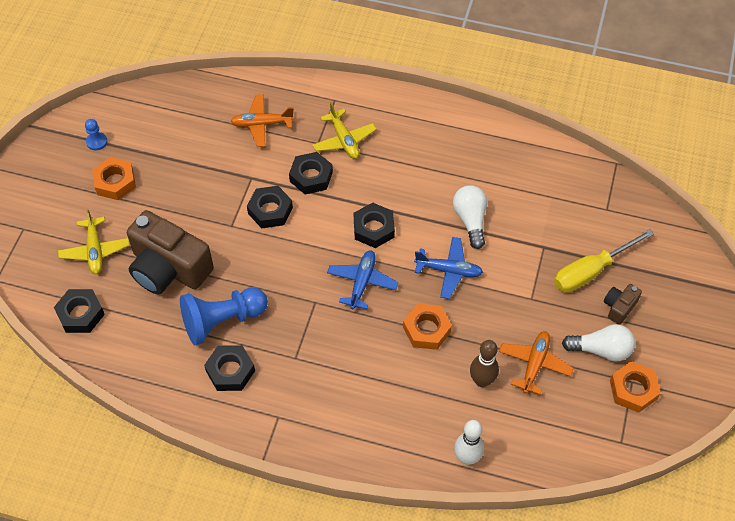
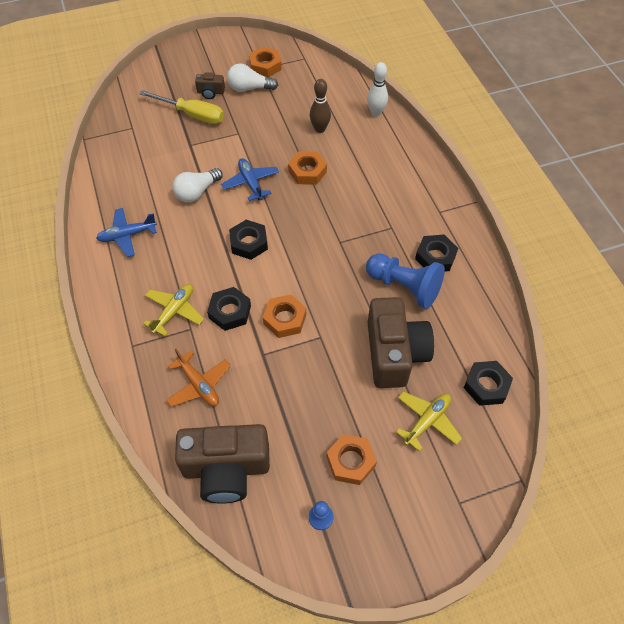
camera: 125 degrees left, 0 degrees up
(181, 108) = (226, 469): none -> brown camera
(270, 210) = (285, 319): black nut -> orange nut
(362, 282) = (301, 224): blue plane -> blue plane (127, 235)
(534, 364) = (286, 111): orange plane -> none
(601, 350) = (249, 88): white light bulb -> white light bulb turned 60 degrees counterclockwise

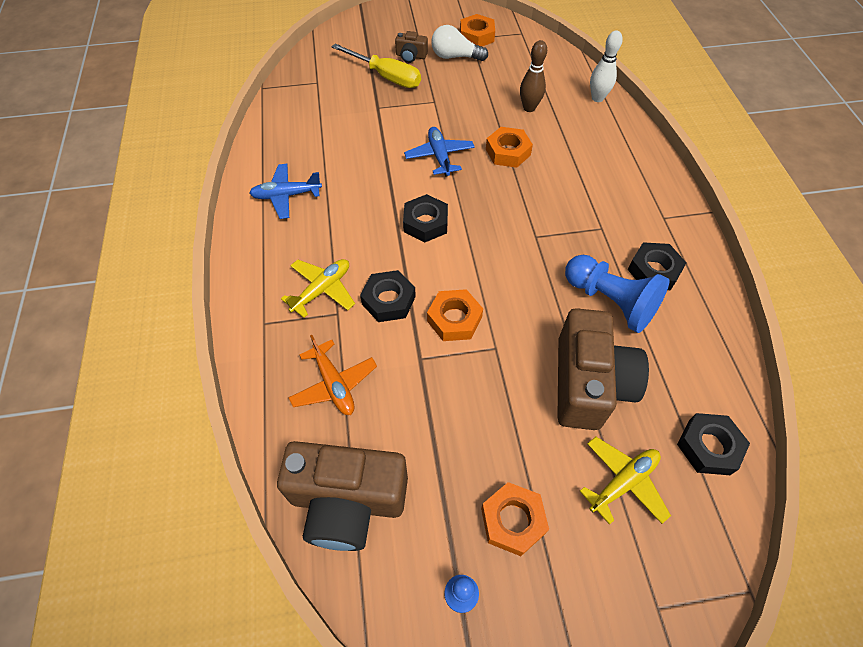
camera: 10 degrees right, 0 degrees up
(197, 192) = (376, 158): white light bulb -> none

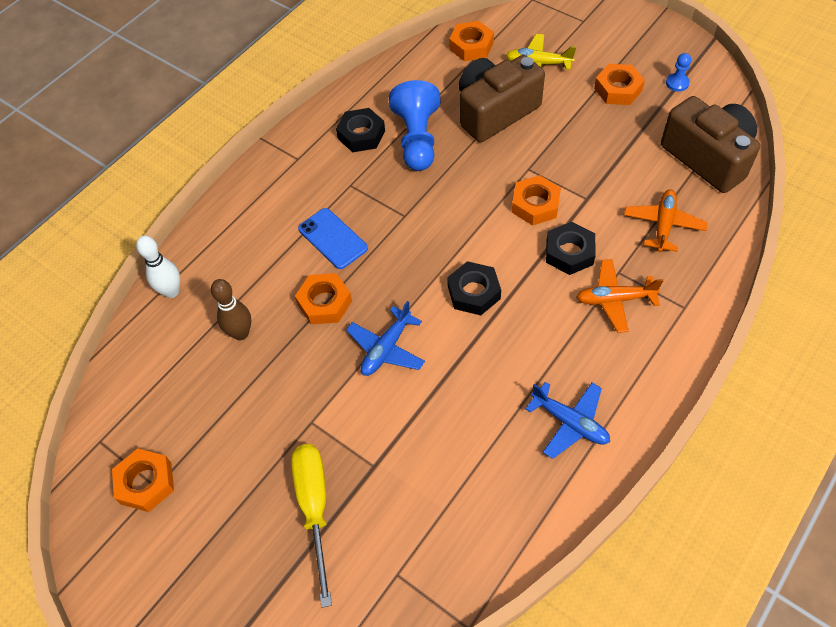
camera: 130 degrees left, 0 degrees up
(322, 290) = (614, 299): yellow plane -> orange plane
(411, 56) = (251, 518): brown camera -> none
(455, 57) = (210, 470): white light bulb -> none
(558, 187) = (332, 238): none -> blue phone
(708, 447) = (471, 46): black nut -> orange nut

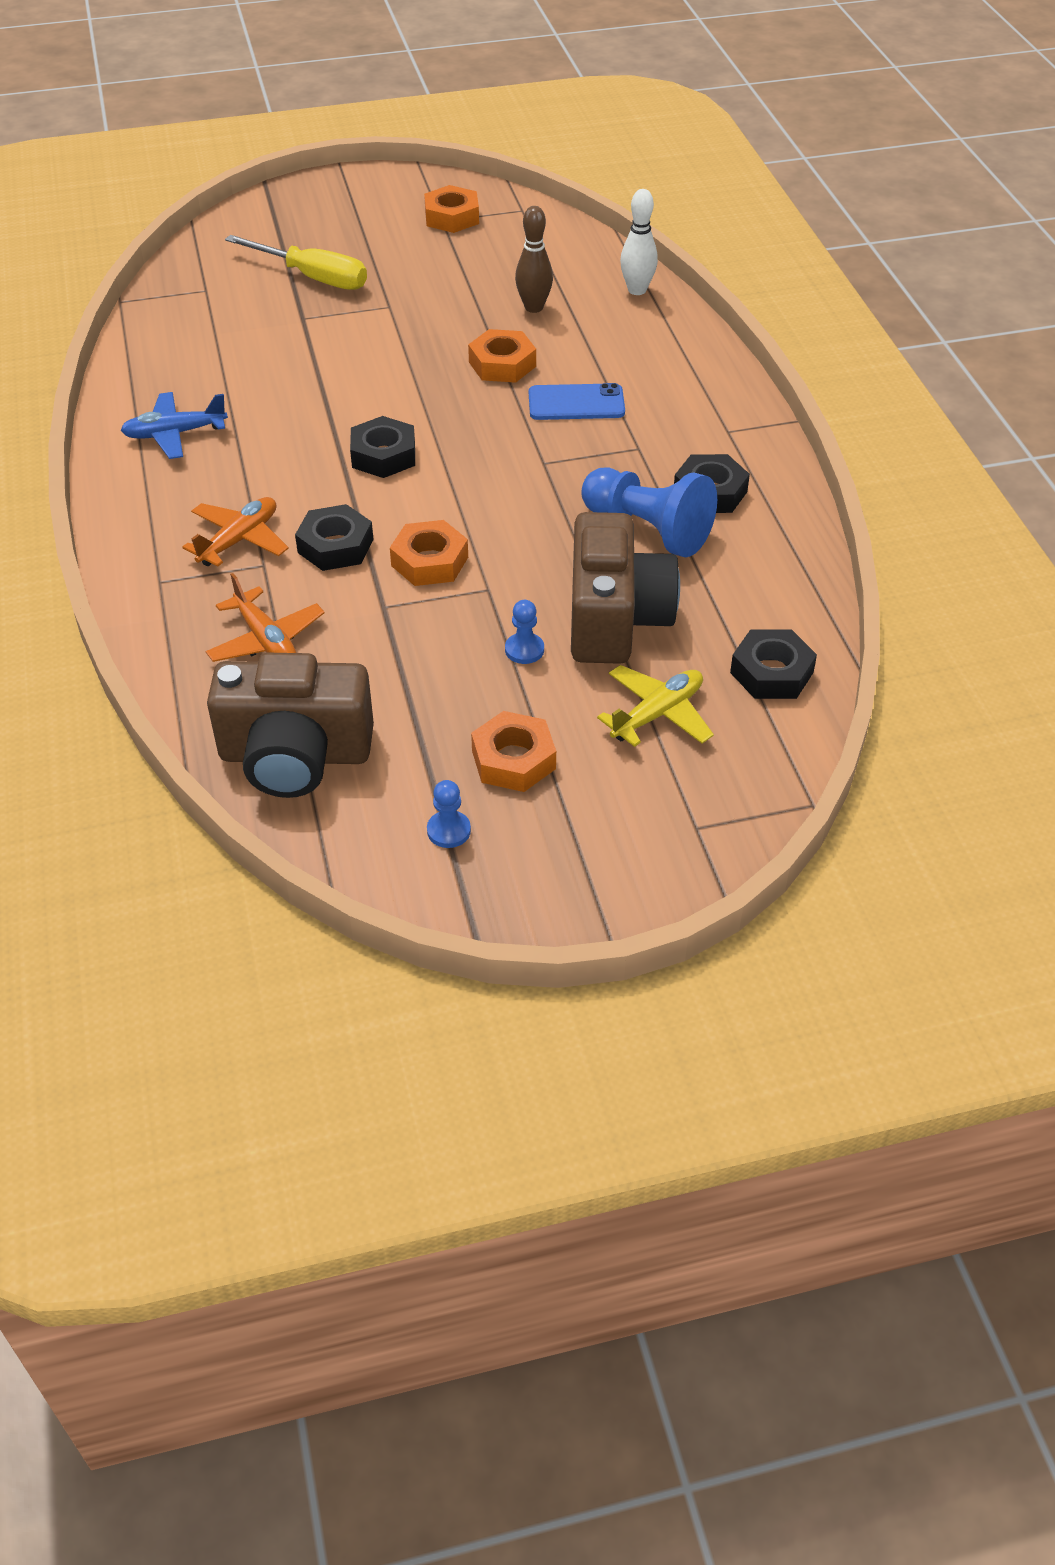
camera: 125 degrees right, 10 degrees down
(386, 348) = (400, 375): blue plane -> none
(471, 46) = (771, 672): orange nut -> black nut
(552, 128) = (524, 650): none -> blue pawn

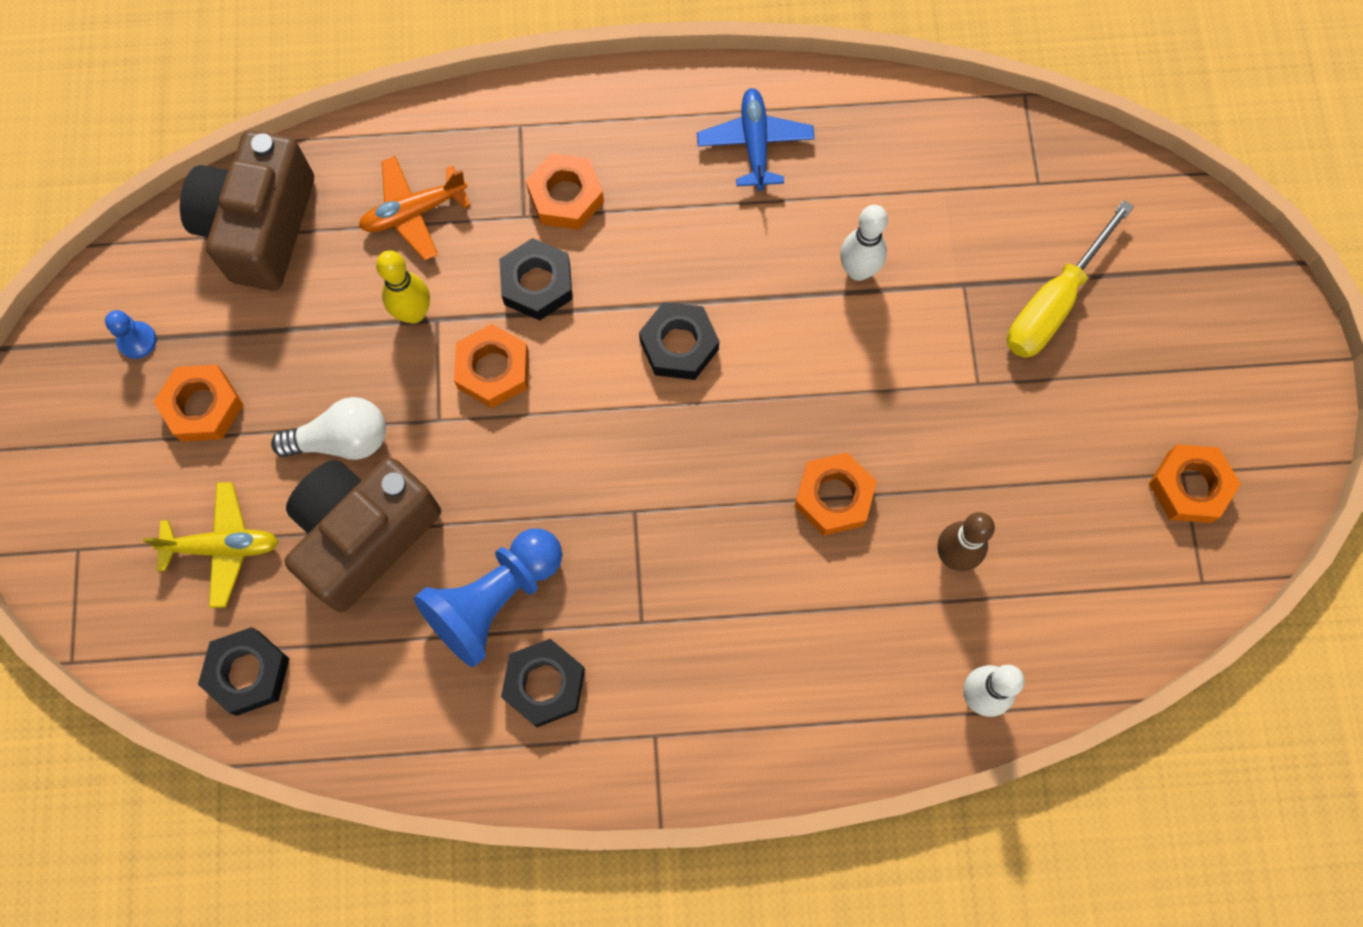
camera: 100 degrees right, 25 degrees up
(239, 540) = (566, 197): orange plane -> orange nut
(297, 369) = (858, 270): none -> white bowling pin
(379, 622) = (414, 313): none -> yellow bowling pin
(524, 650) = (342, 440): blue pawn -> white light bulb
(576, 403) = (740, 568): blue phone -> none
(615, 618) = (364, 535): brown camera -> brown camera turned 120 degrees clockwise
(657, 714) = (223, 547): yellow plane -> yellow plane turned 60 degrees counterclockwise

